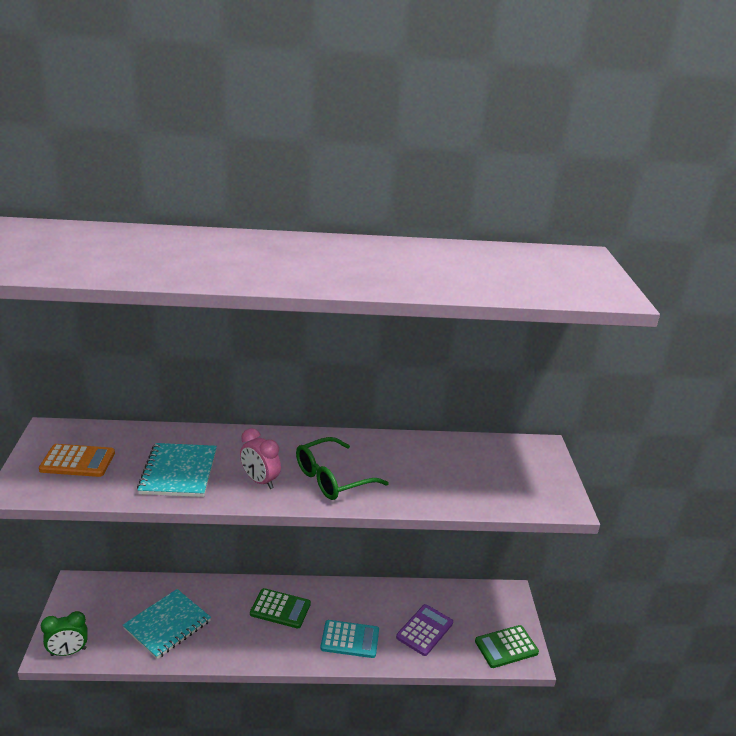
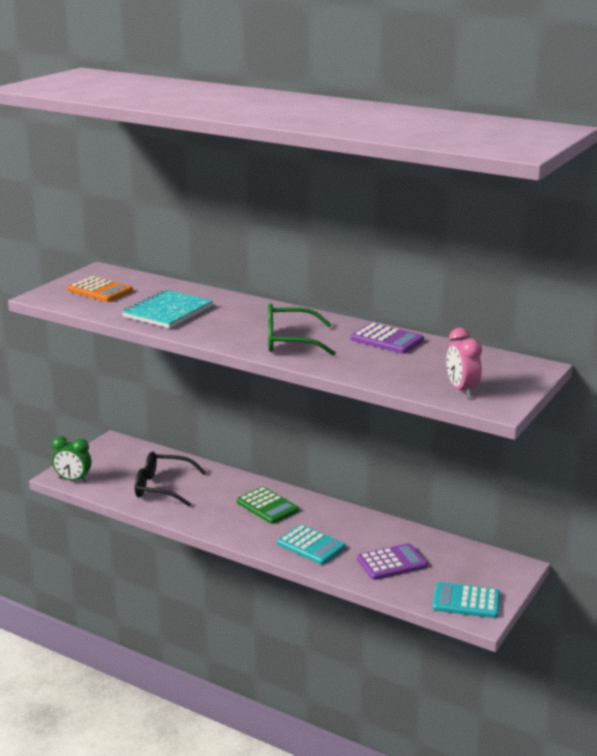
camera: 35 degrees right, 5 degrees down
(167, 625) = (162, 487): turquoise notebook -> black glasses
(260, 481) = (226, 330): pink clock -> pink clock (462, 390)
(408, 449) = (387, 340): none -> purple calculator
(506, 647) = (466, 601): green calculator -> turquoise calculator

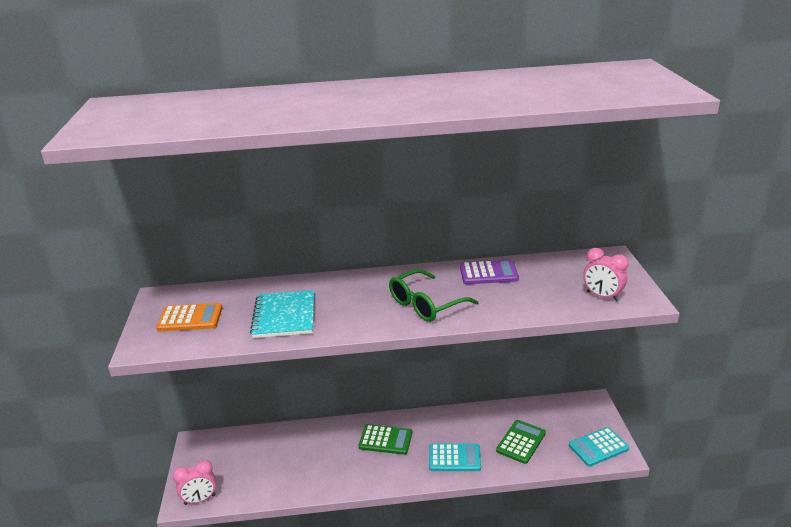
camera: 35 degrees left, 5 degrees up
(73, 480) = (200, 499): green clock -> pink clock
(162, 487) = (285, 466): black glasses -> none
(391, 563) = (521, 442): purple calculator -> green calculator

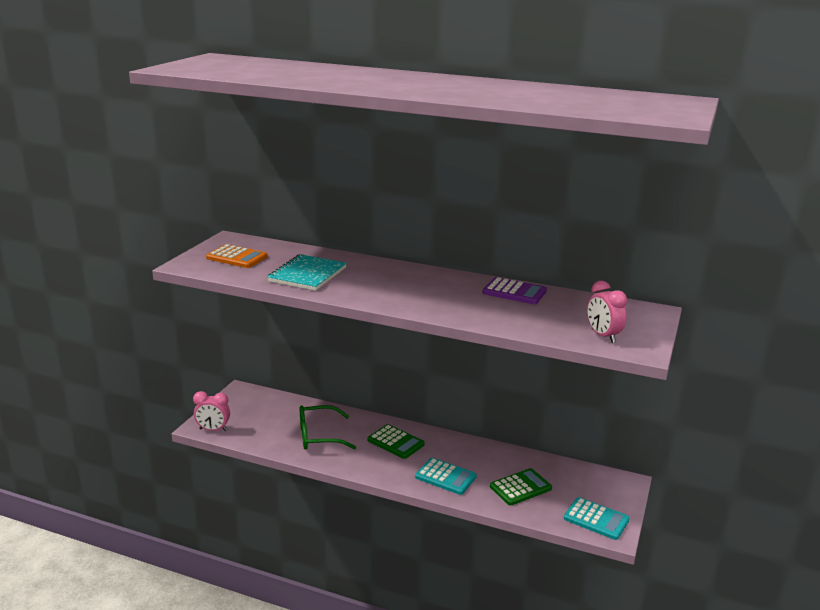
camera: 25 degrees right, 5 degrees down
(425, 305) = (430, 298): green glasses -> green glasses (318, 436)
(598, 447) = (596, 519): turquoise calculator -> turquoise calculator turned 150 degrees counterclockwise

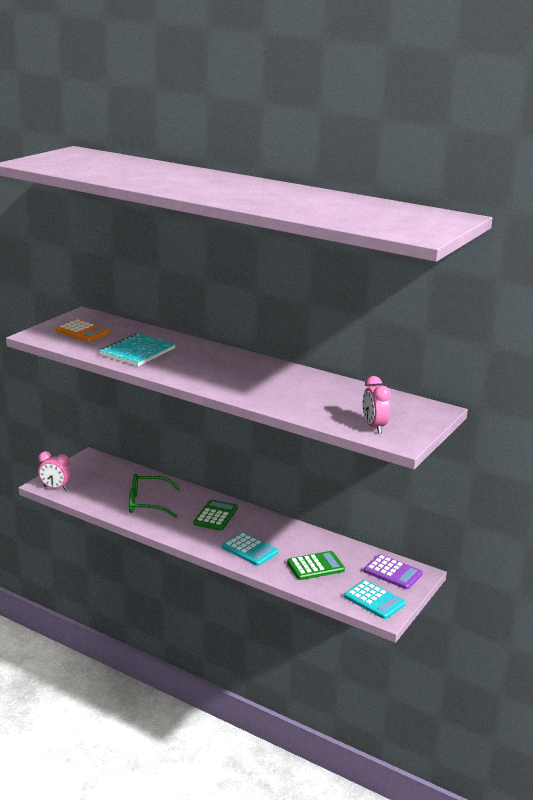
camera: 10 degrees right, 0 degrees up
(395, 442) = (216, 516): green calculator -> green calculator turned 120 degrees counterclockwise
(514, 292) = (317, 382): purple calculator -> purple calculator (393, 572)

